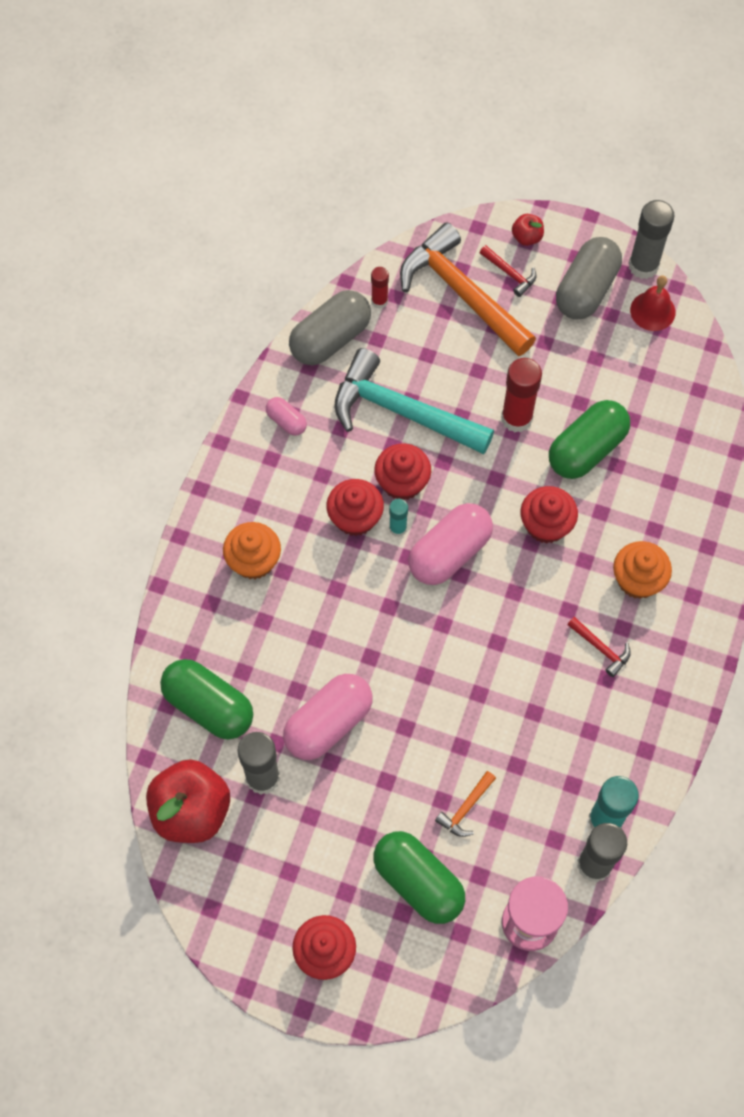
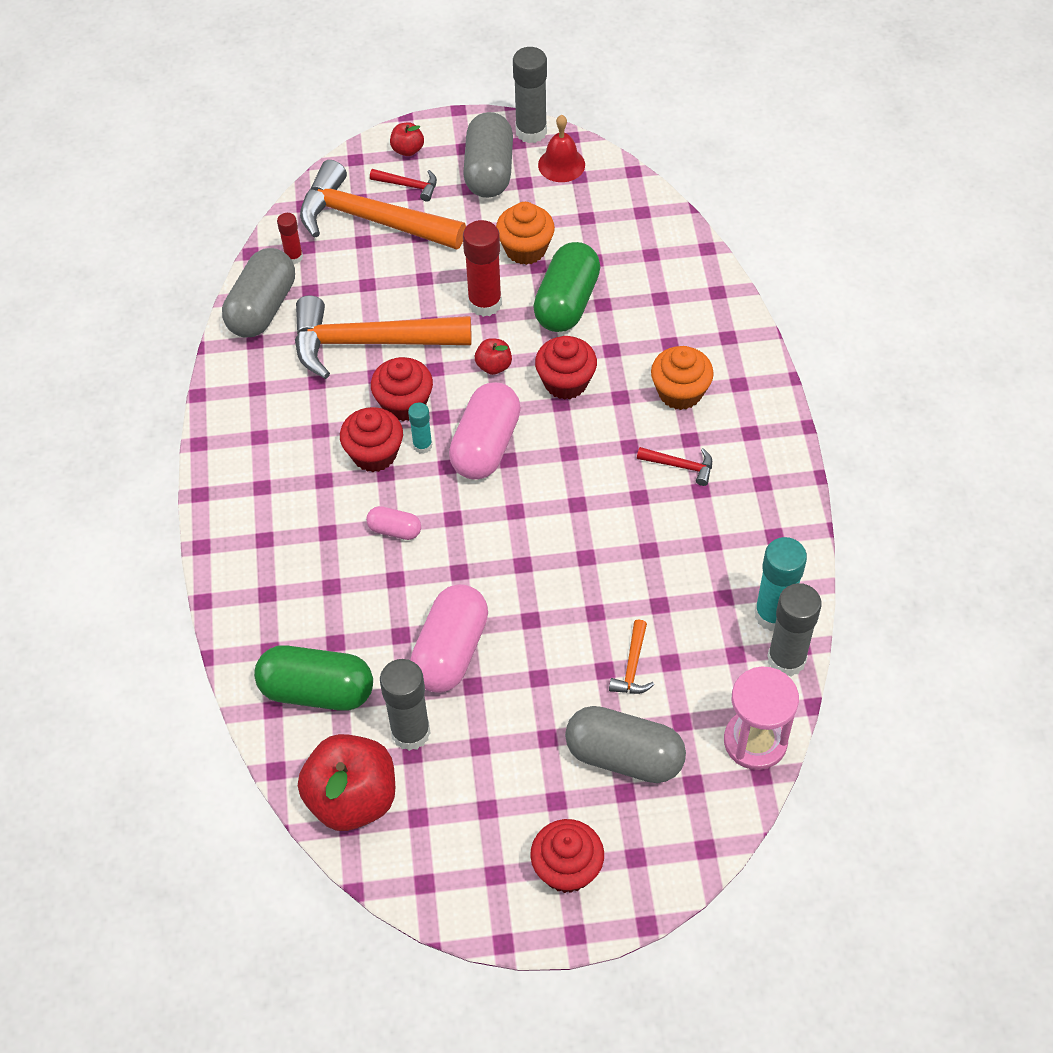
camera: 25 degrees left, 10 degrees down
(253, 561) = (291, 536): orange cupcake -> orange cupcake (525, 249)
(286, 421) = (257, 397): pink capsule -> pink capsule (394, 530)
(402, 411) = (370, 342): turquoise hammer -> orange hammer
(418, 882) = (624, 756): green capsule -> grey capsule
(493, 481) = (494, 366): none -> red apple

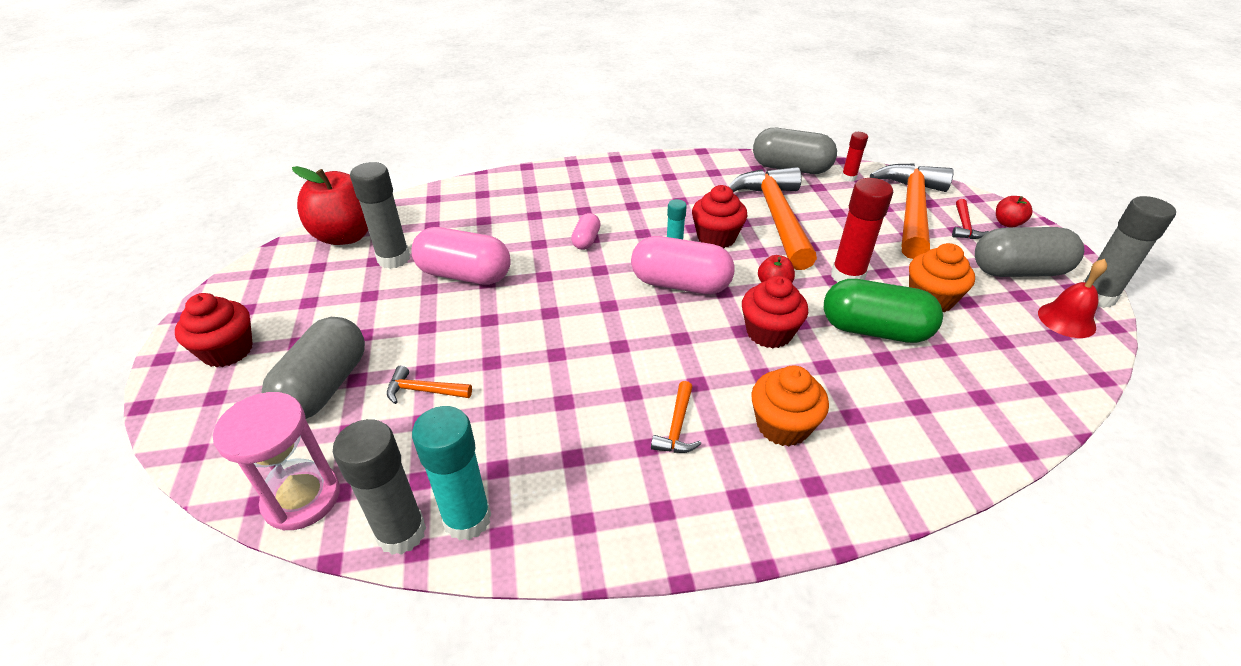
camera: 85 degrees right, 15 degrees down
(317, 690) = (443, 215): green capsule -> none
(374, 454) = (661, 226): red cupcake -> none
(680, 466) = (677, 426): red hammer -> orange hammer

